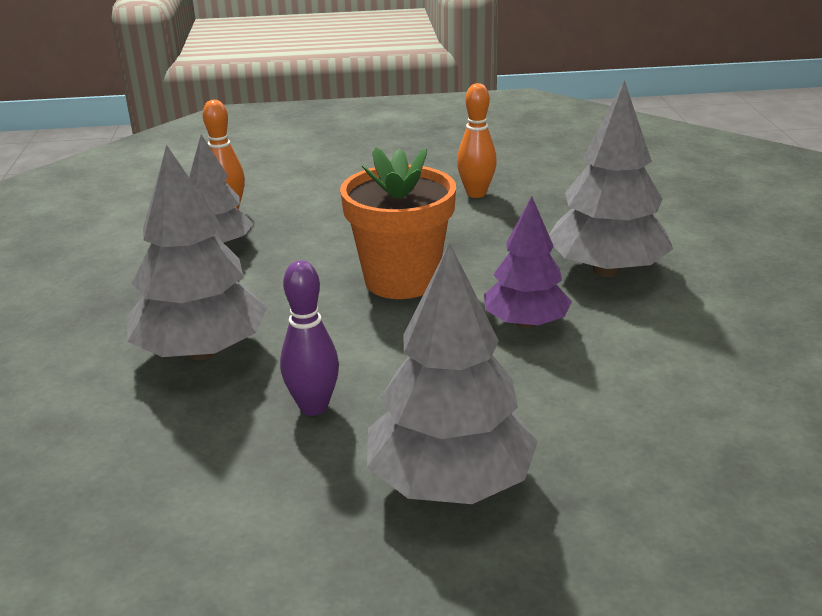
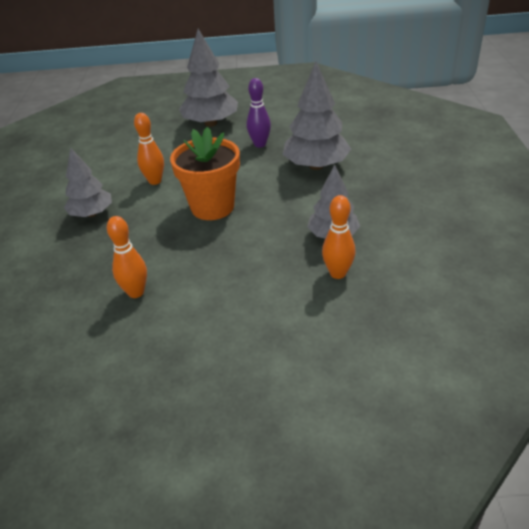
camera: 175 degrees left, 10 degrees up
(525, 323) = (155, 181): purple tree -> orange bowling pin
(606, 270) = (91, 214): grey tree -> grey tree, size x0.66

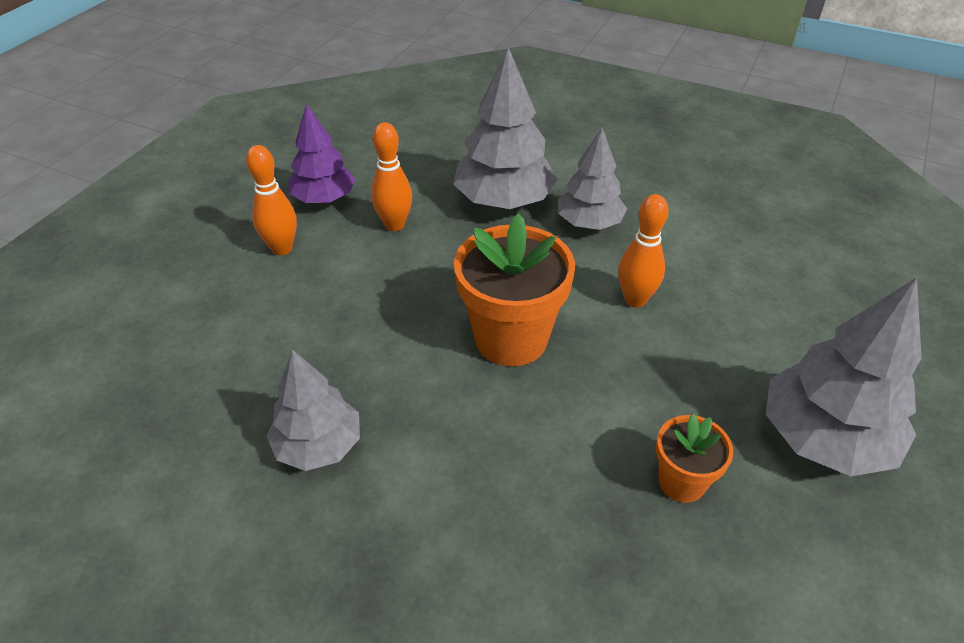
camera: 115 degrees right, 5 degrees up
(121, 347) = (324, 199): none -> purple tree
(260, 144) = (681, 482): purple bowling pin -> orange flower pot
(316, 166) = (534, 535): grey tree -> grey tree (504, 201)
(338, 273) = (242, 407): orange bowling pin -> orange bowling pin (282, 248)

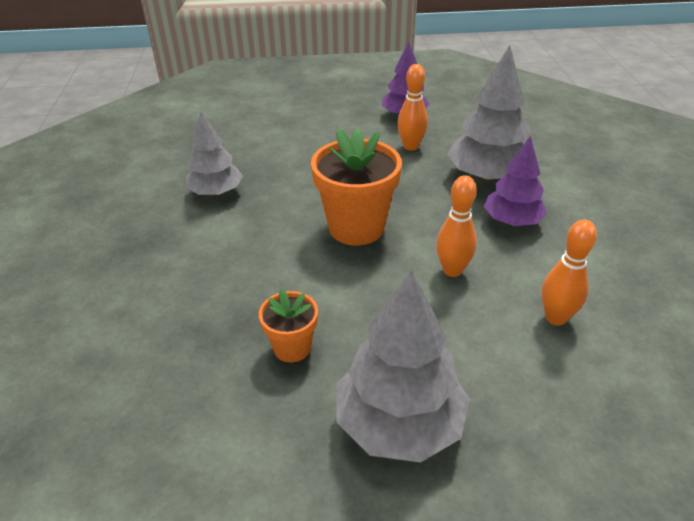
camera: 60 degrees right, 5 degrees down
(282, 248) = (347, 121): orange bowling pin -> orange bowling pin (556, 318)
(589, 223) = (512, 221): grey tree -> purple tree

